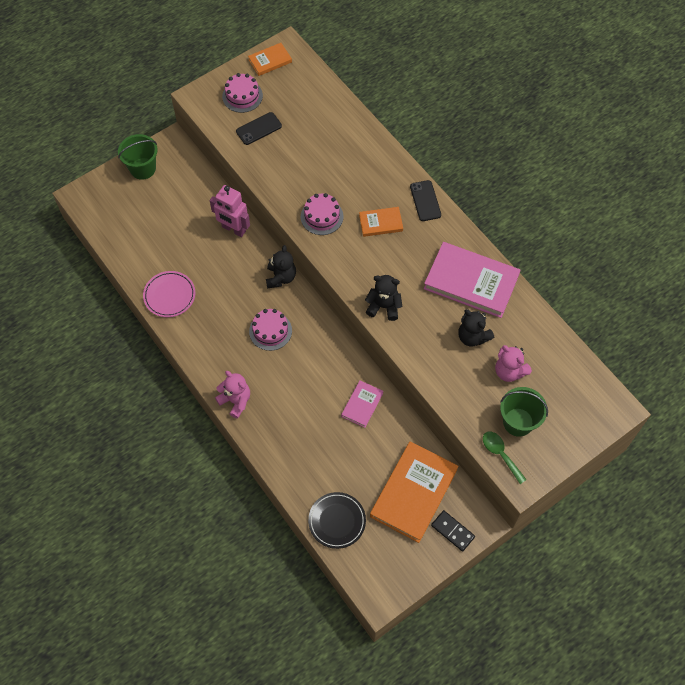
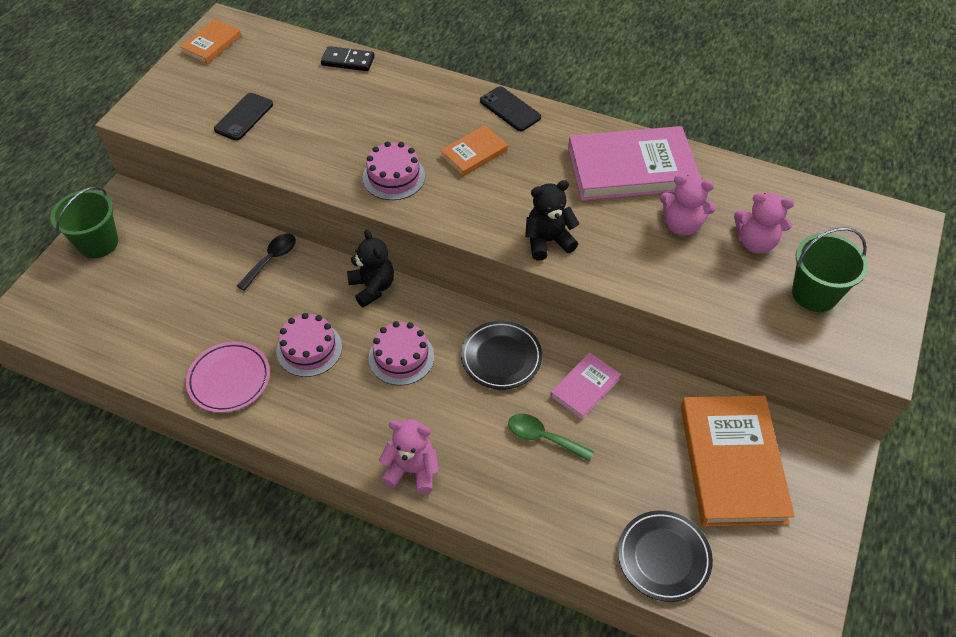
camera: 30 degrees left, 10 degrees down
(233, 229) = (271, 260): pink robot -> black spoon
(242, 96) = (198, 91): pink cake -> pink cake (309, 349)
(326, 361) = (501, 357): none -> black plate
(362, 405) = (585, 387): pink book -> pink book turned 45 degrees clockwise
(452, 531) = (816, 484): black domino -> black domino (348, 61)
(472, 337) = (681, 225): black teddy bear -> pink teddy bear
(501, 454) = (828, 342): green spoon -> green spoon (543, 437)

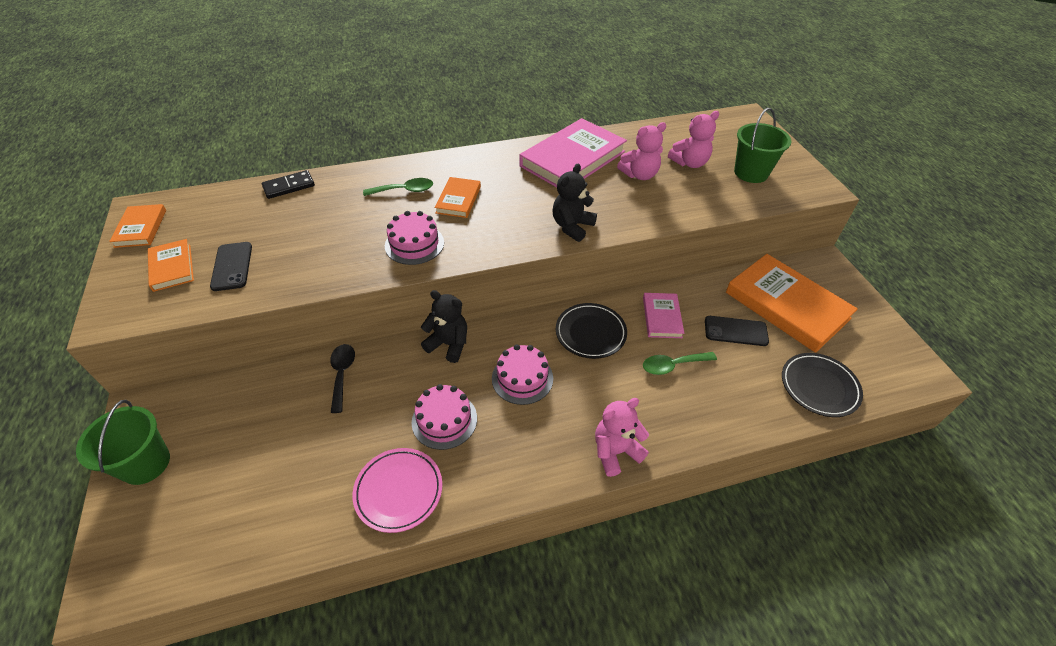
camera: 40 degrees left, 5 degrees down
(205, 94) = (172, 267): none -> orange book
(436, 117) = (404, 190): none -> green spoon
(510, 109) = (453, 162): black phone -> black phone (735, 331)

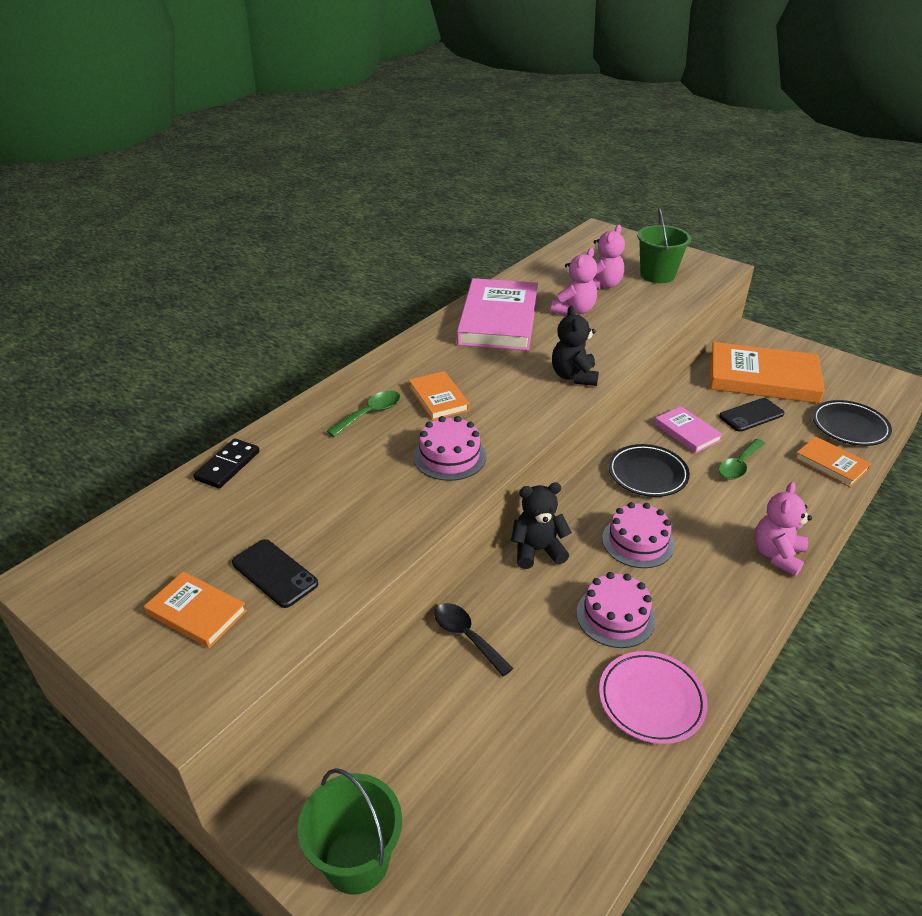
camera: 35 degrees left, 10 degrees down
(141, 228) = (86, 596): orange book -> orange book (831, 464)

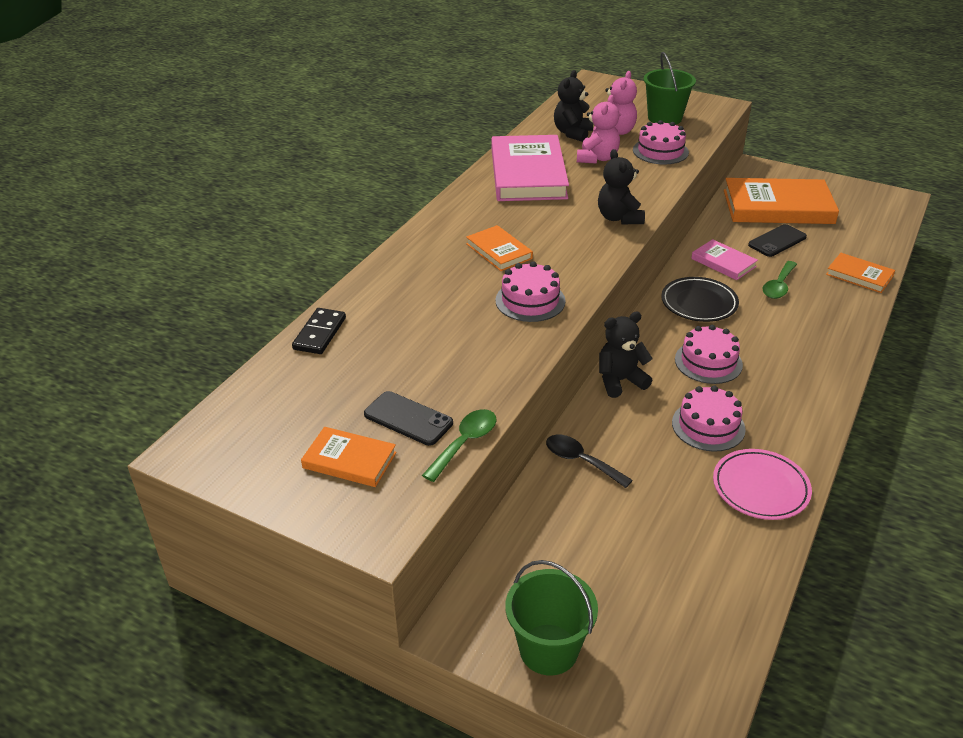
camera: 10 degrees left, 0 degrees up
(370, 414) = (438, 272): green spoon -> green spoon (465, 443)
(558, 282) = (572, 133): none -> black teddy bear
(641, 309) = (660, 151): none -> pink cake
(777, 555) = (833, 357): pink teddy bear -> none
(849, 426) = (867, 241): black plate -> none

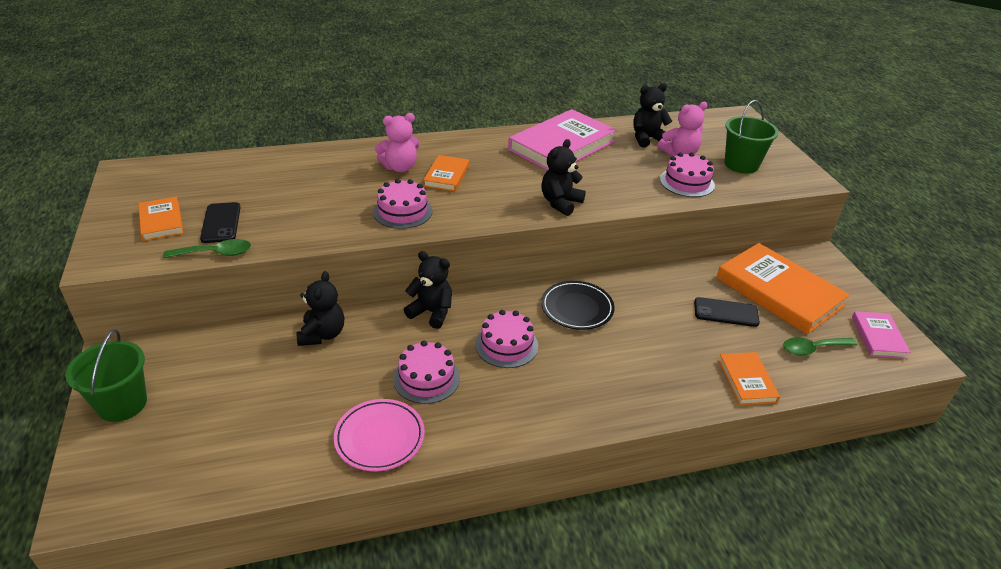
camera: 45 degrees right, 0 degrees up
(319, 333) = (276, 158): black domino -> none
(581, 461) = (322, 334): black spoon -> black teddy bear
(597, 158) = (629, 162): pink teddy bear -> pink teddy bear (400, 167)
(723, 262) = (650, 297): pink book -> pink book (878, 337)
(778, 286) = (661, 340): green spoon -> green spoon (812, 348)

